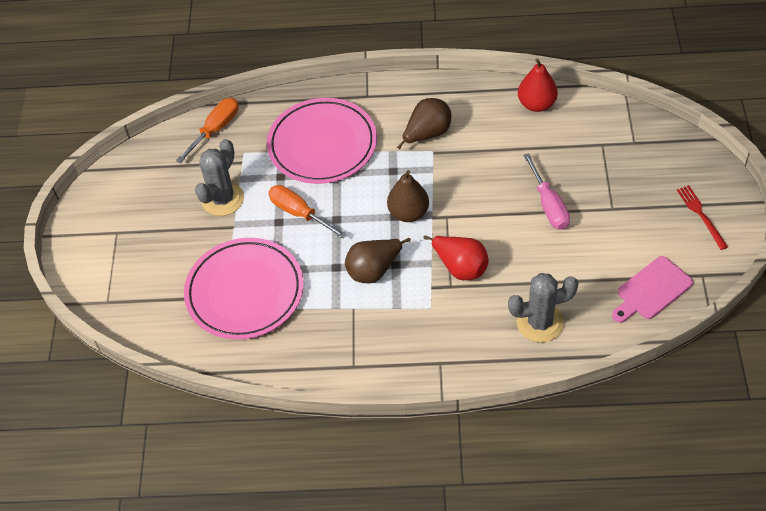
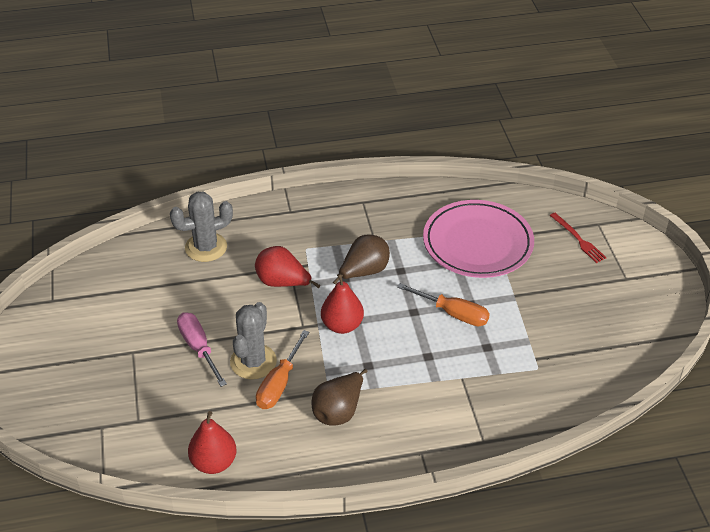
camera: 165 degrees right, 10 degrees down
(216, 129) = (582, 391): orange screwdriver -> orange screwdriver (279, 384)
(222, 199) = (537, 319): grey cactus -> grey cactus (253, 362)
(322, 145) = (454, 386): pink plate -> none
(408, 213) = (342, 325): brown pear -> red pear
(651, 290) = (102, 282): pink cutting board -> none
(701, 215) = (42, 354): red fork -> red fork (578, 239)

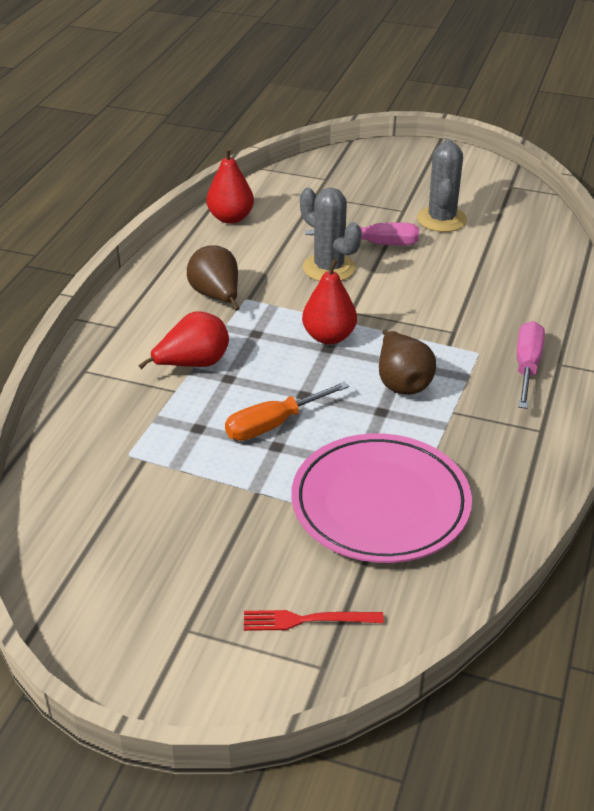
camera: 120 degrees right, 5 degrees down
(206, 247) = (530, 286): grey cactus -> grey cactus (441, 219)
(279, 384) = (285, 274): orange screwdriver -> none
(282, 283) = (430, 319): red pear -> red pear (193, 364)
(304, 224) = (527, 366): none -> pink screwdriver

